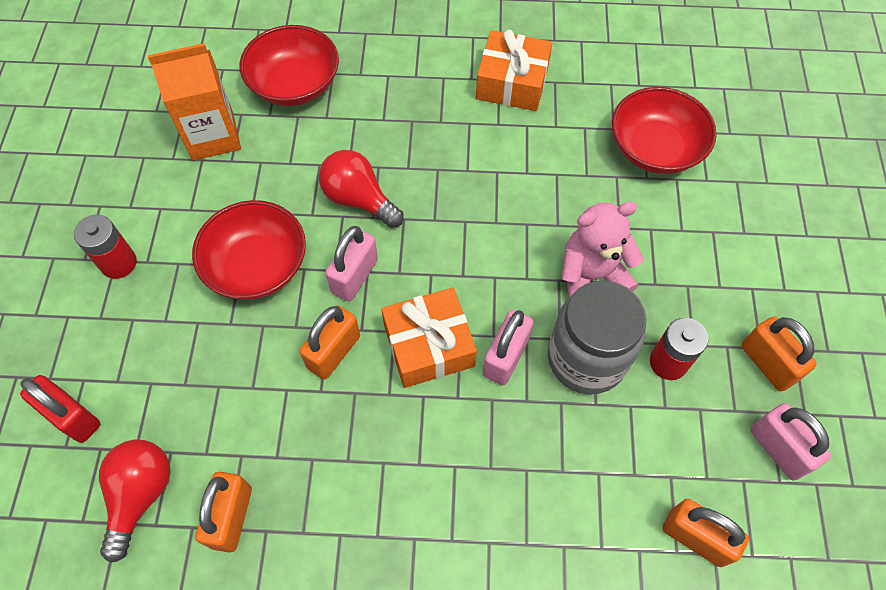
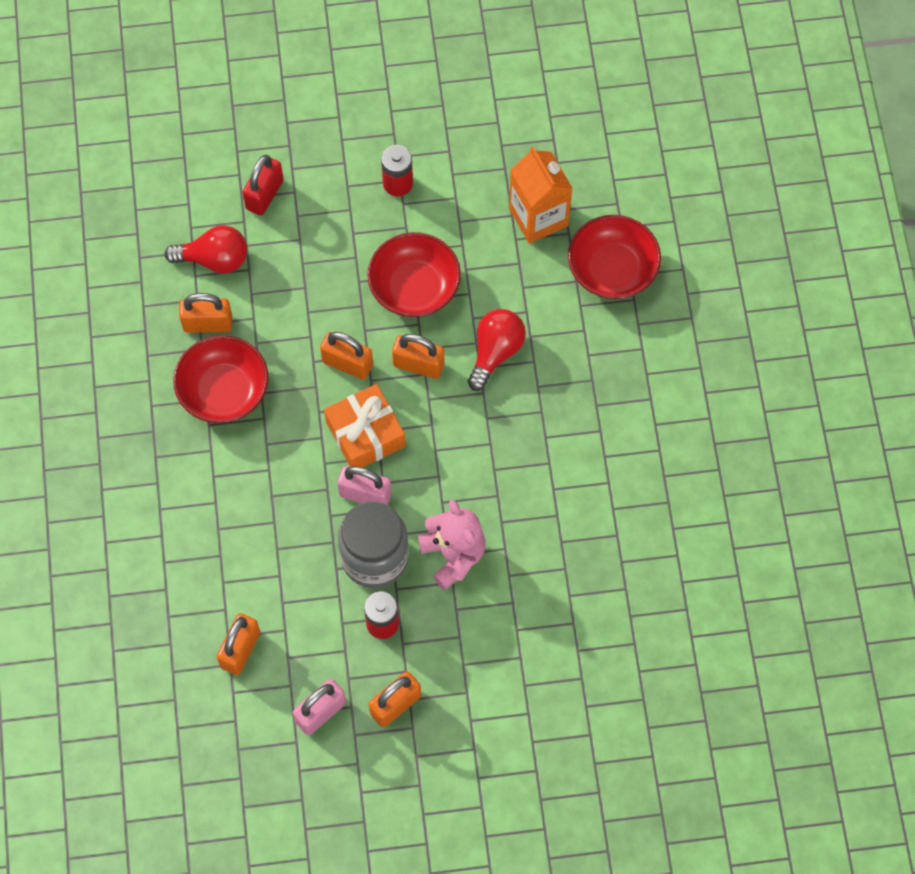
camera: 80 degrees right, 5 degrees up
(355, 276) = (418, 365): pink padlock -> orange padlock
(512, 82) = (658, 462): orange gift -> none
(655, 148) = (605, 601): red bowl -> red bowl (224, 391)

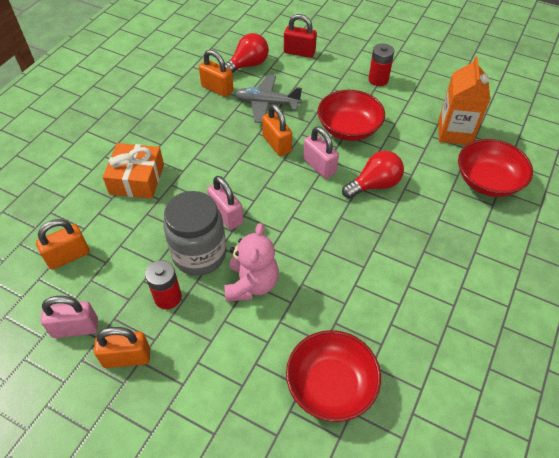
camera: 35 degrees right, 15 degrees down
(214, 259) = (247, 65): red light bulb -> red light bulb turned 75 degrees counterclockwise
(224, 391) = (196, 121): red bowl -> red bowl (331, 385)
(264, 195) = (299, 52): red padlock -> red padlock turned 45 degrees clockwise
(289, 309) = (267, 104): none -> grey plane
(365, 434) = (256, 184): orange gift -> orange gift (137, 179)
(418, 365) = (319, 166): orange padlock -> pink padlock

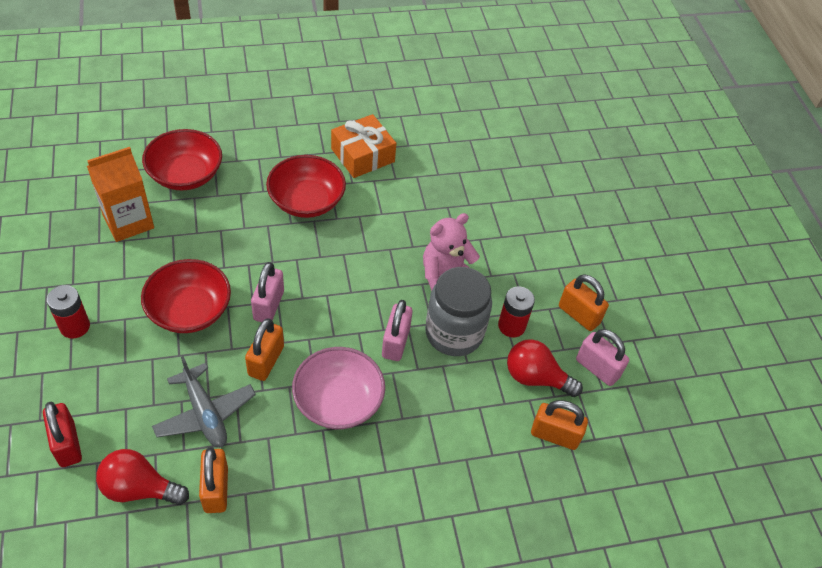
camera: 135 degrees left, 0 degrees up
(137, 179) = (424, 456): orange gift -> orange gift (362, 155)
(215, 161) = (338, 401): none -> pink bowl
(331, 385) = (473, 188): red bowl -> red bowl (306, 201)
(374, 185) = (258, 251): red light bulb -> red light bulb (535, 378)

